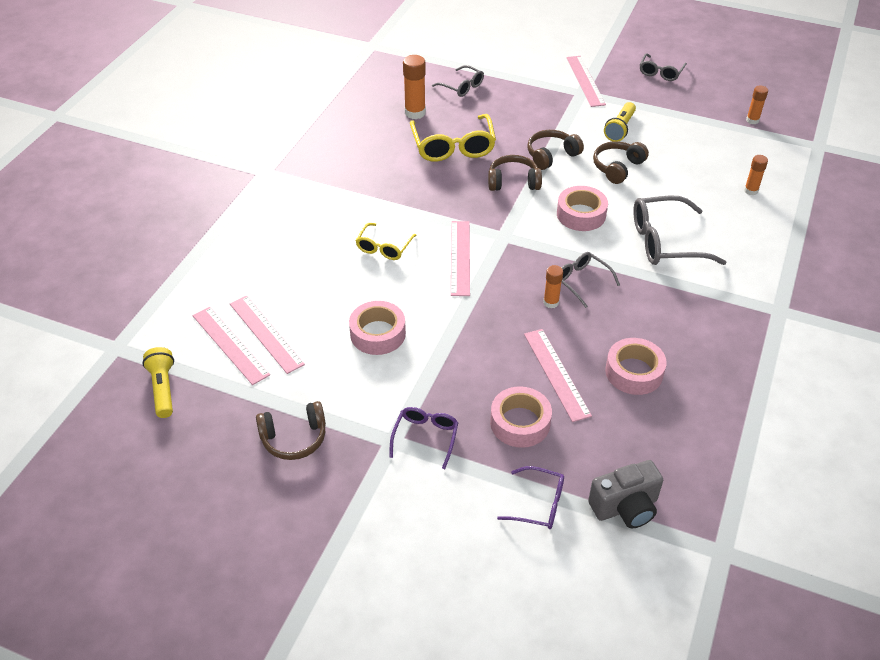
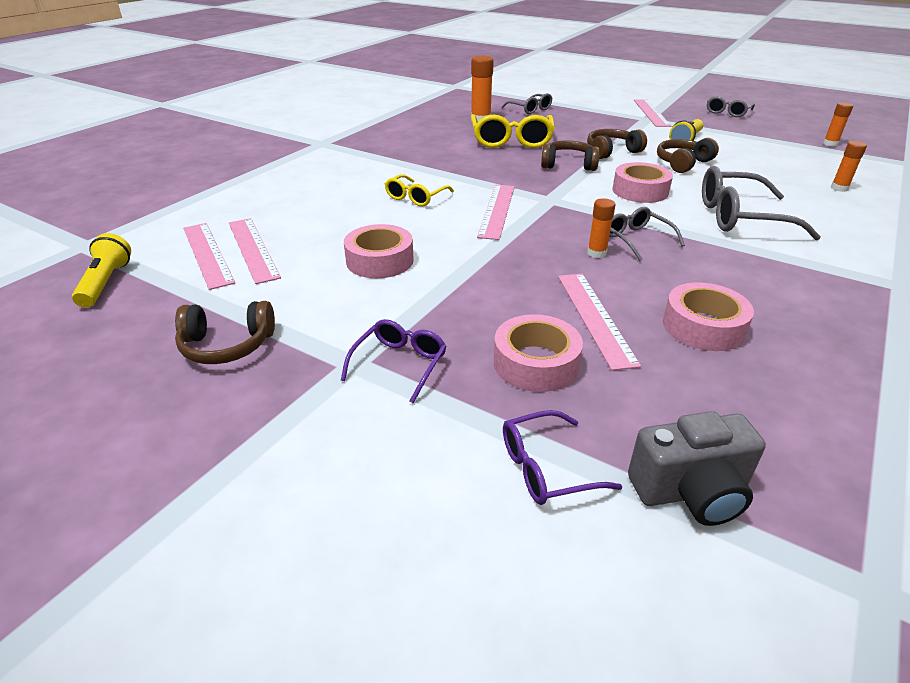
camera: 10 degrees right, 10 degrees down
(539, 504) = (546, 468): purple glasses -> purple glasses turned 135 degrees clockwise

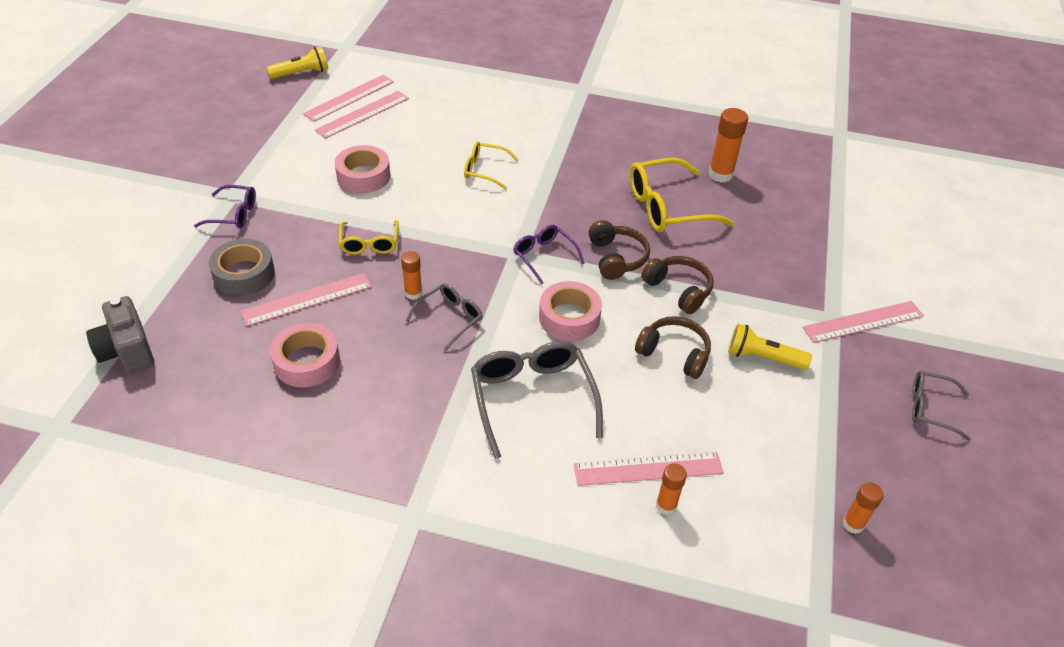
camera: 70 degrees right, 10 degrees up
(227, 345) = (242, 142): brown headphones -> none
(497, 210) = (477, 223): pink ruler -> pink ruler (648, 469)
(507, 269) = (369, 243): none -> yellow glasses
(530, 109) = (791, 208): grey glasses -> none
(536, 363) = (244, 274): pink tape -> grey tape
(546, 468) = (144, 289): purple glasses -> purple glasses (544, 256)

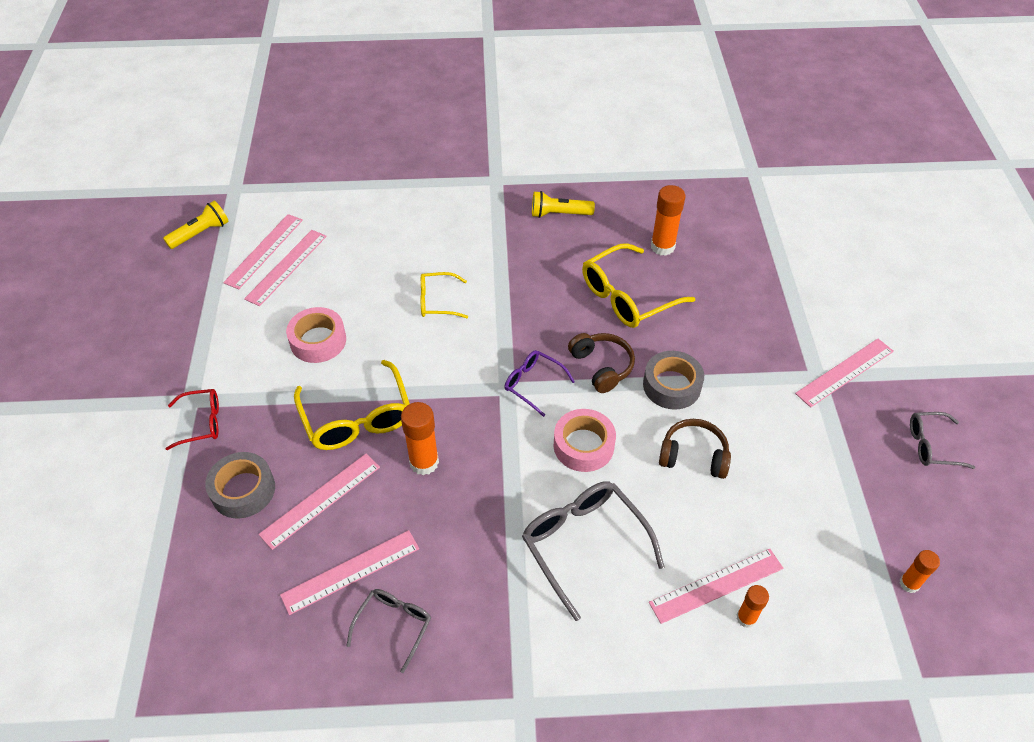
camera: 15 degrees left, 5 degrees up
(127, 351) = (159, 616): grey camera -> none
(234, 214) = (201, 422): purple glasses -> red glasses
(307, 362) = (350, 571): pink tape -> pink ruler
(369, 243) = (357, 418): yellow glasses -> yellow glasses, size x1.74
(413, 293) = (424, 462): orange glue stick -> orange glue stick, size x1.64
(450, 318) = (471, 480): grey glasses -> grey glasses (394, 625)
(678, 290) = (672, 385): brown headphones -> grey tape
(762, 357) = (772, 436): yellow flashlight -> yellow flashlight (559, 214)

